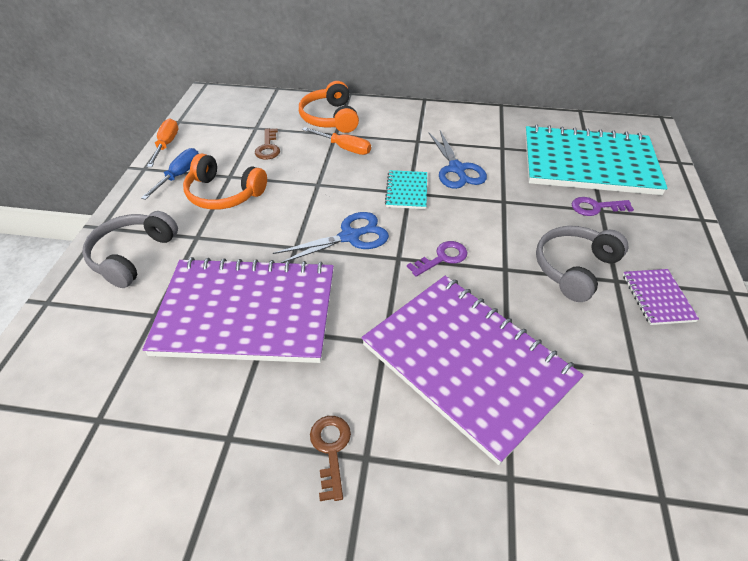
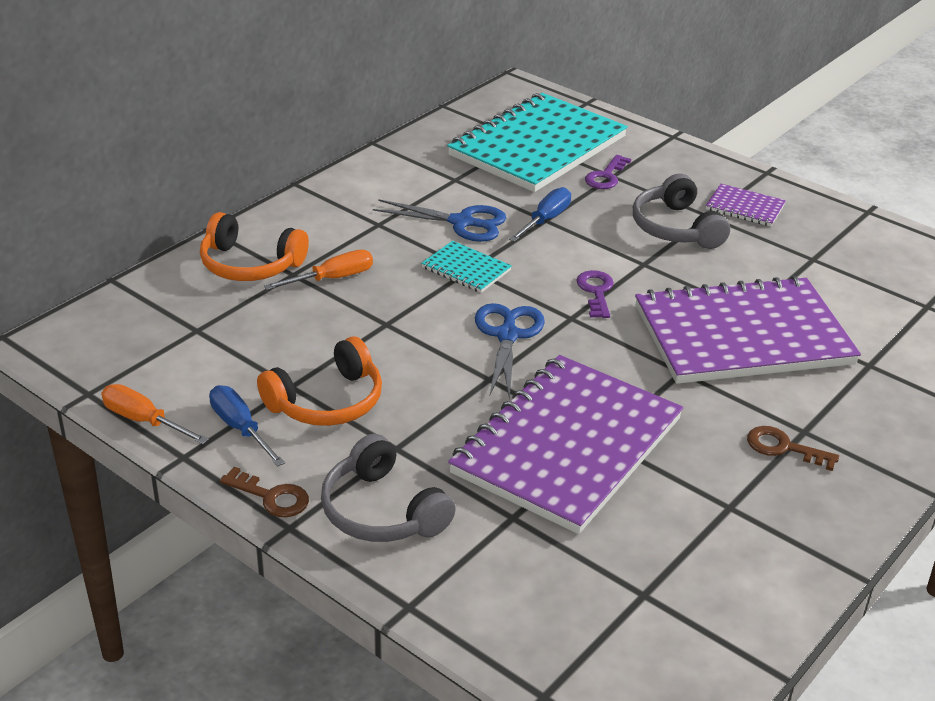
camera: 60 degrees left, 10 degrees down
(268, 147) = (260, 335): brown key -> brown key (271, 497)
(503, 201) = (545, 220): none -> blue screwdriver

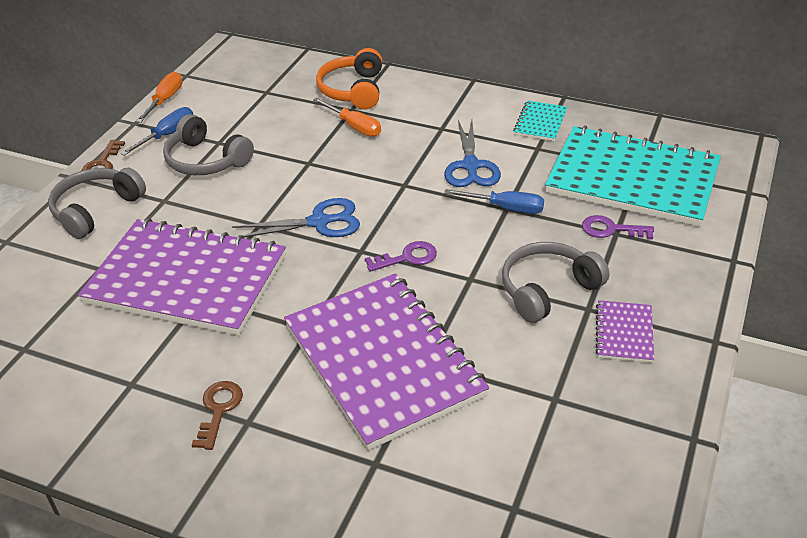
camera: 75 degrees right, 5 degrees up
(327, 401) = (206, 160): orange headphones -> grey headphones
(466, 269) = (402, 183): turquoise notebook -> turquoise notebook (540, 122)

